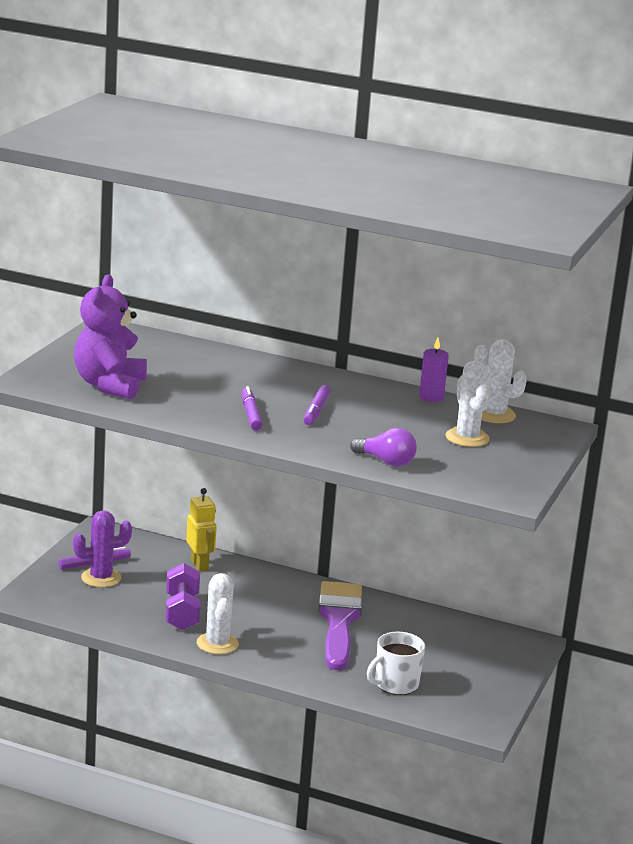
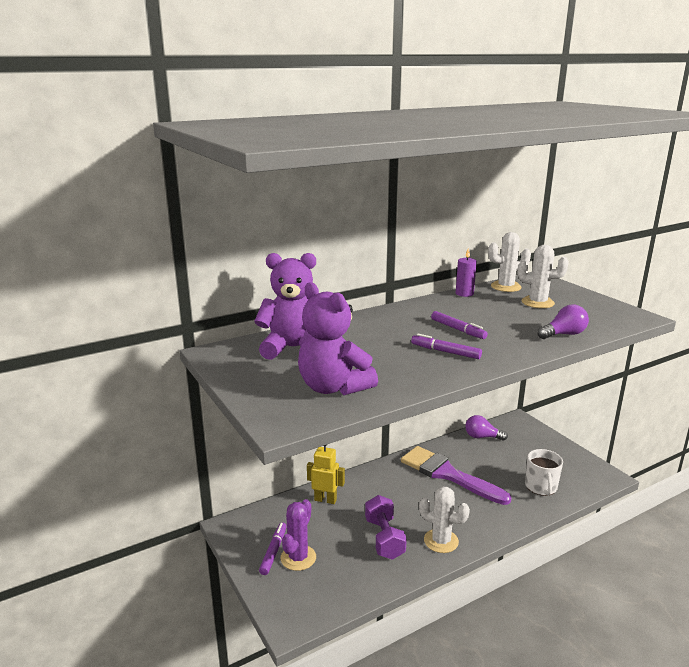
camera: 50 degrees left, 0 degrees up
(160, 353) = (293, 348): none -> purple teddy bear
(182, 612) = (384, 538): purple dumbbell -> purple dumbbell turned 45 degrees clockwise
(451, 625) = (482, 437): none -> purple light bulb

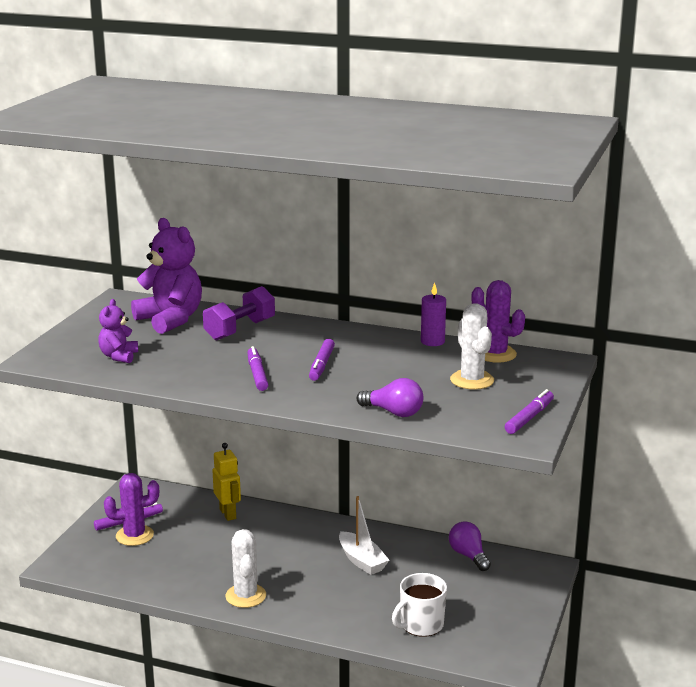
camera: 50 degrees right, 0 degrees up
(333, 387) = (119, 356): purple teddy bear -> purple teddy bear, size x0.54
(384, 538) = (211, 565): purple dumbbell -> purple dumbbell (240, 330)
(448, 474) = (361, 561): purple brush -> white boat
(506, 287) = (495, 354): white cactus -> purple cactus
(609, 307) = (529, 418): none -> purple marker

